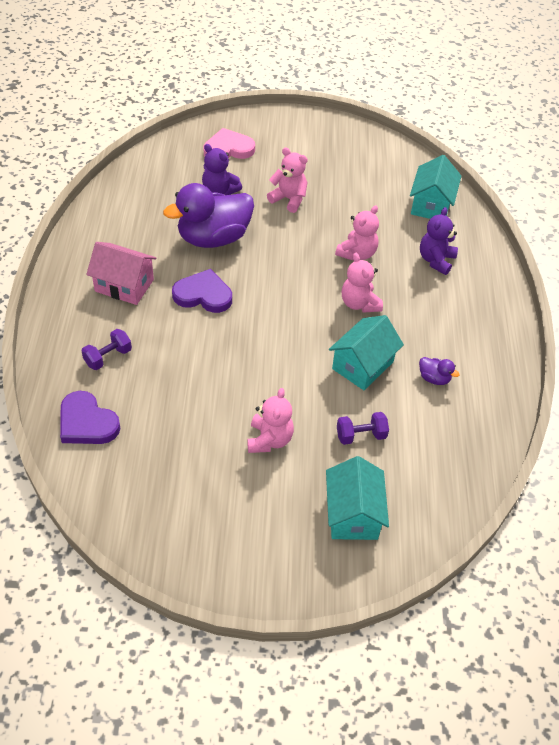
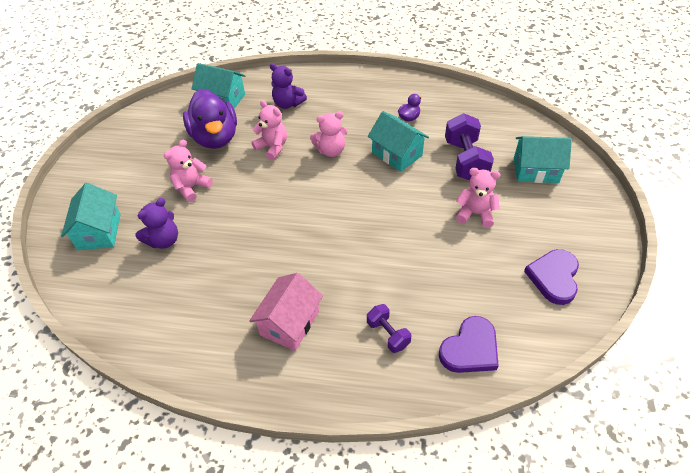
camera: 80 degrees left, 0 degrees up
(203, 295) = (310, 255): purple heart -> purple heart (554, 277)
(213, 238) = (233, 246): purple duck -> purple duck (215, 137)
(228, 149) = (99, 231): pink heart -> turquoise house
(361, 435) = (465, 160): purple dumbbell -> purple dumbbell, size x1.77

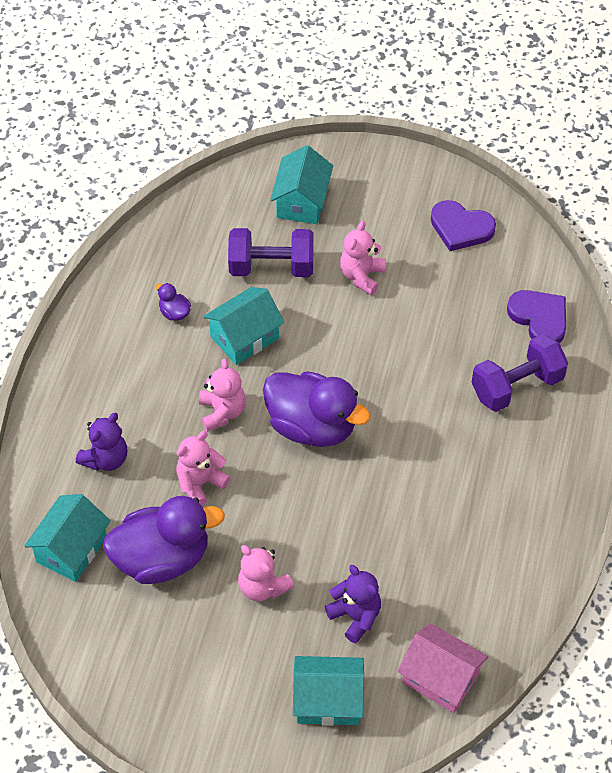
camera: 85 degrees left, 5 degrees up
(290, 323) = (495, 477): pink house -> pink house (440, 678)
(325, 199) = (312, 426): none -> purple duck
(388, 334) = (517, 386): purple dumbbell -> purple dumbbell, size x1.77

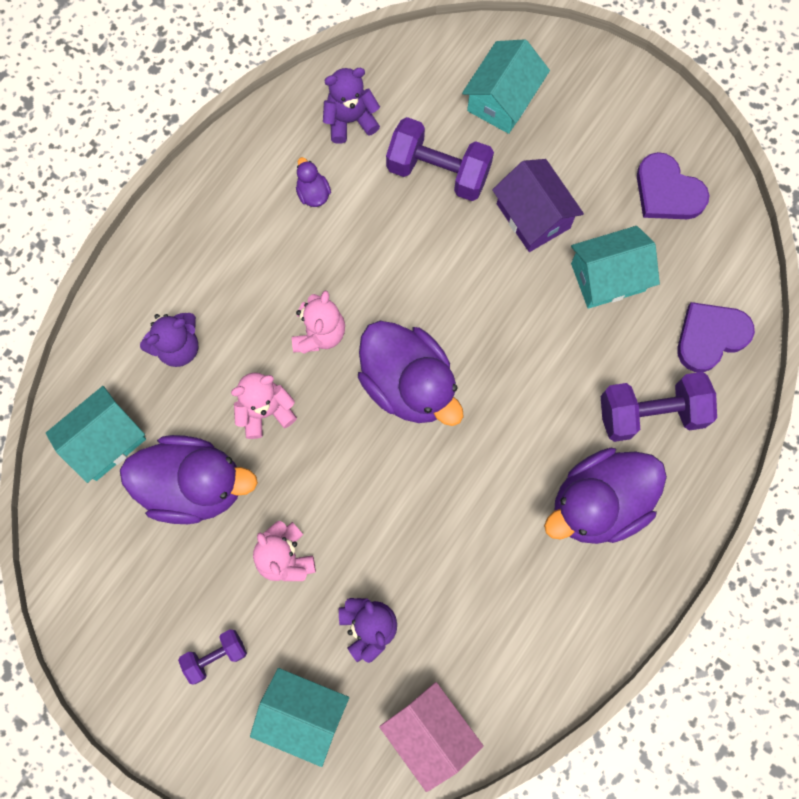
camera: 20 degrees right, 20 degrees up
(183, 251) = (350, 120): none -> purple teddy bear
(234, 682) = (215, 656): none -> purple dumbbell
(244, 337) = (377, 250): turquoise house -> turquoise house (608, 277)
(362, 276) = (533, 216): pink teddy bear -> purple house
(504, 464) = (598, 503): none -> purple duck
(539, 318) = (710, 337): purple heart -> purple heart turned 105 degrees counterclockwise

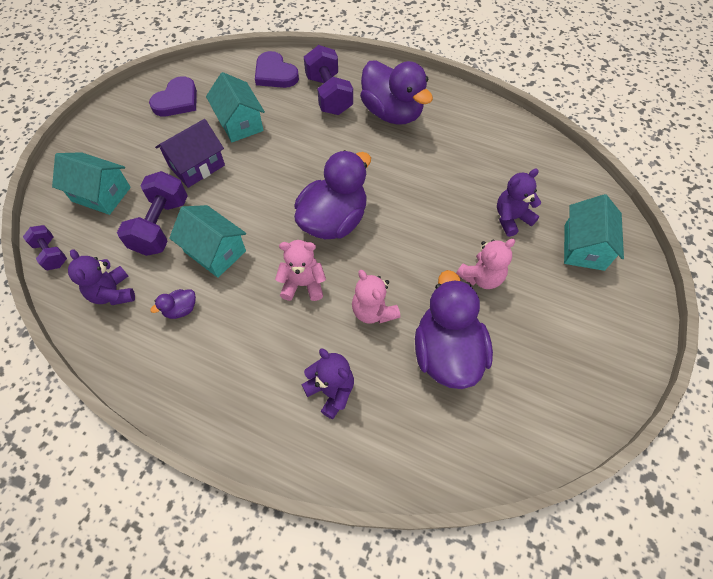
camera: 100 degrees left, 15 degrees down
(105, 441) = (428, 435): turquoise house -> turquoise house (215, 251)
(215, 656) = (569, 310): purple dumbbell -> purple dumbbell (51, 254)
(430, 733) = (563, 176): pink house -> none

